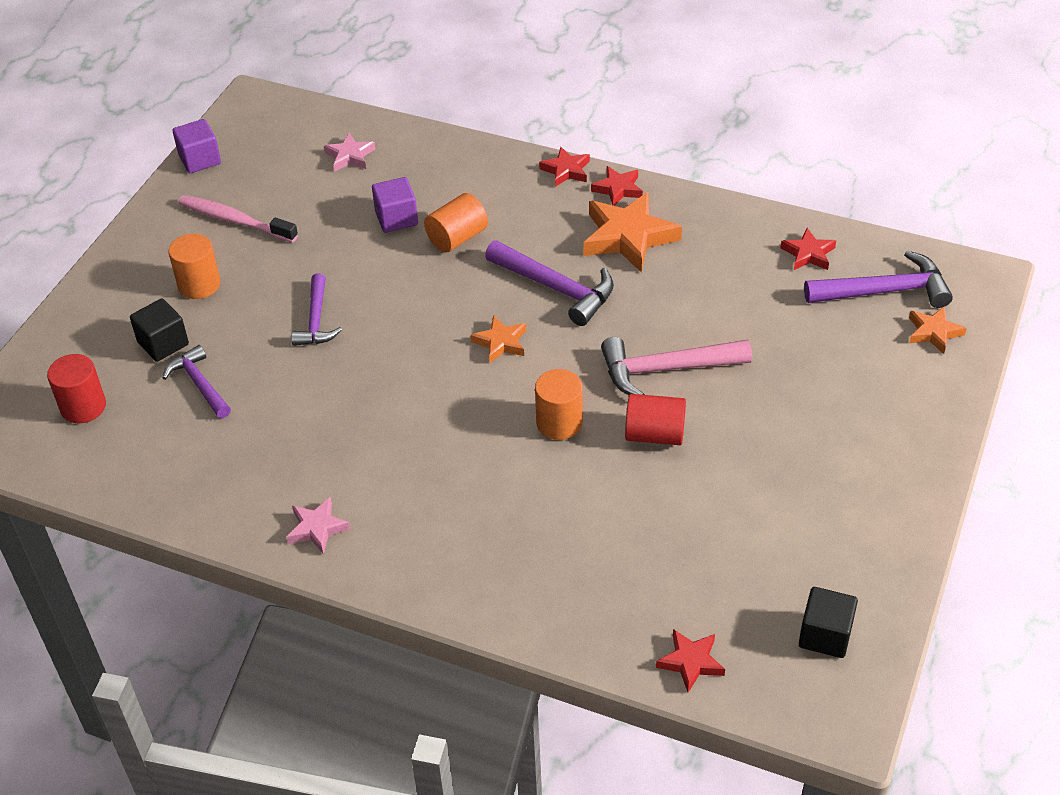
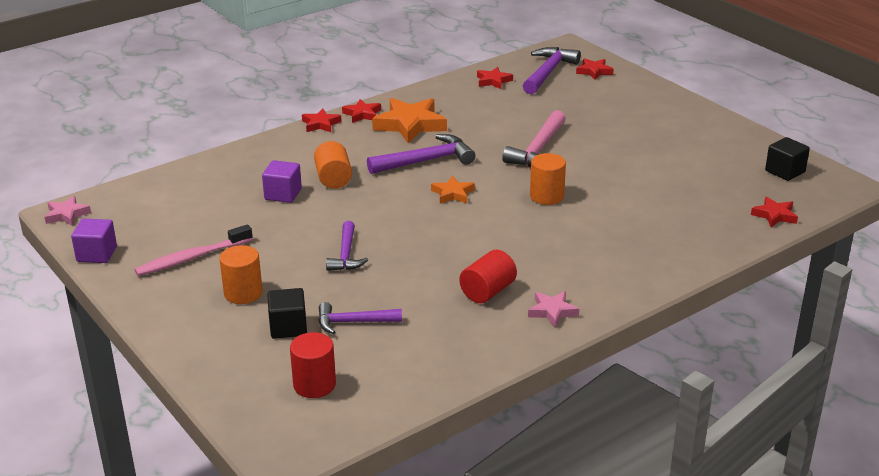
camera: 60 degrees left, 15 degrees down
(316, 320) = (346, 254): purple hammer -> purple hammer turned 60 degrees clockwise
(350, 156) = (190, 192): pink star -> pink star (67, 214)
(654, 434) = (588, 170): red cylinder -> red cylinder (487, 291)
(933, 332) = (594, 71): orange star -> red star

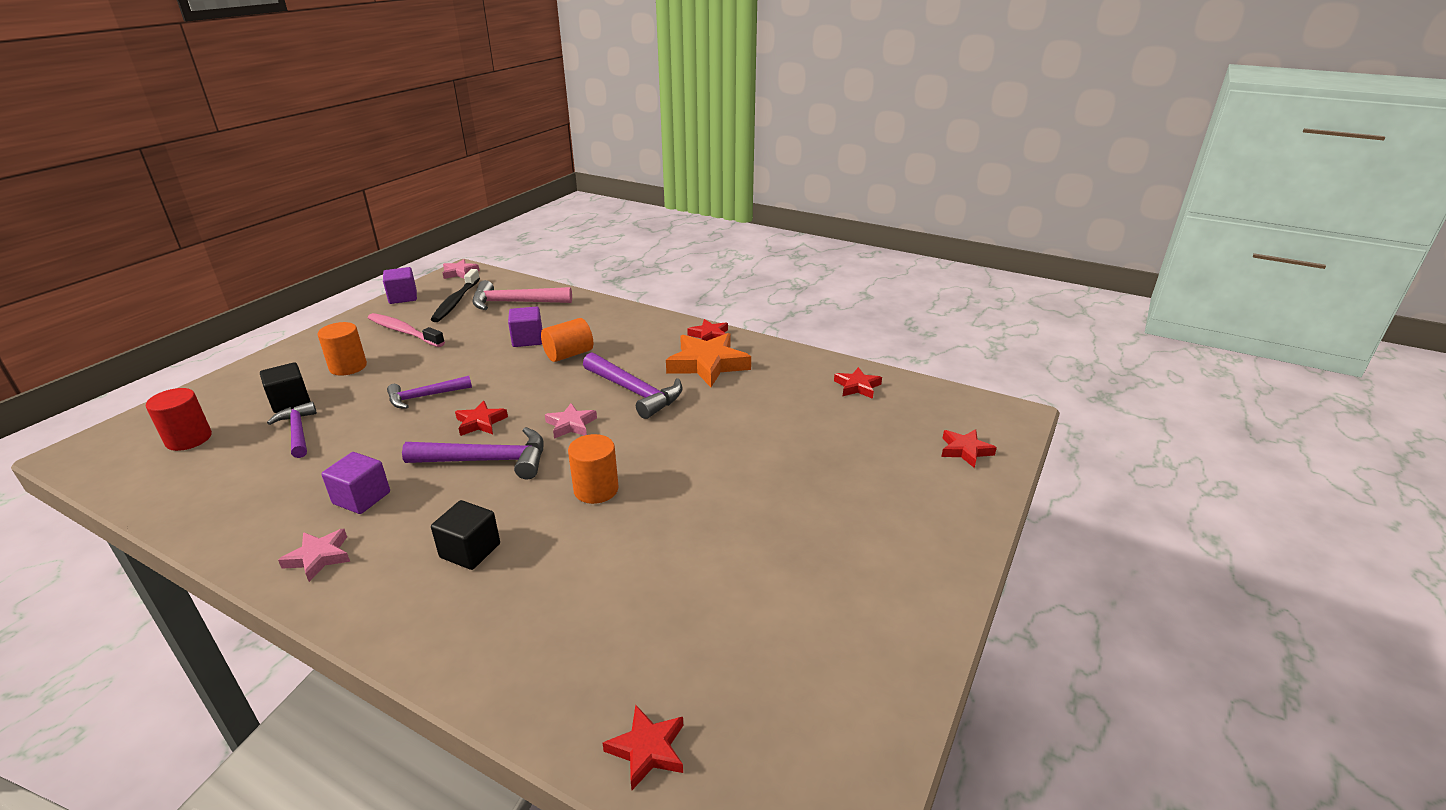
camera: 65 degrees right, 0 degrees up
(148, 223) = (456, 301): none -> black toothbrush
(321, 124) = (673, 322): red star -> red star (480, 422)
(453, 194) = (571, 425): orange star -> pink star
(487, 291) = (361, 498): red cylinder -> purple cube
(539, 150) = (710, 457): pink hammer -> pink hammer (515, 302)
(548, 72) = (921, 417): purple hammer -> purple hammer (487, 460)
(785, 171) = (817, 735): black cube -> black cube (470, 550)

